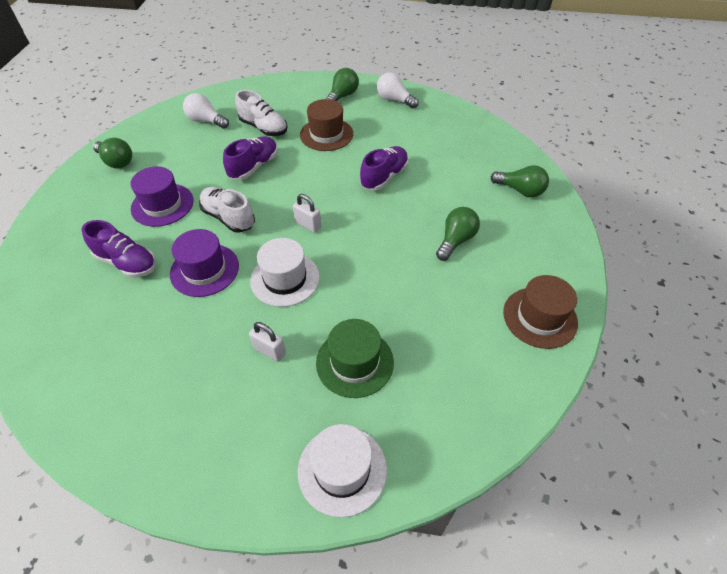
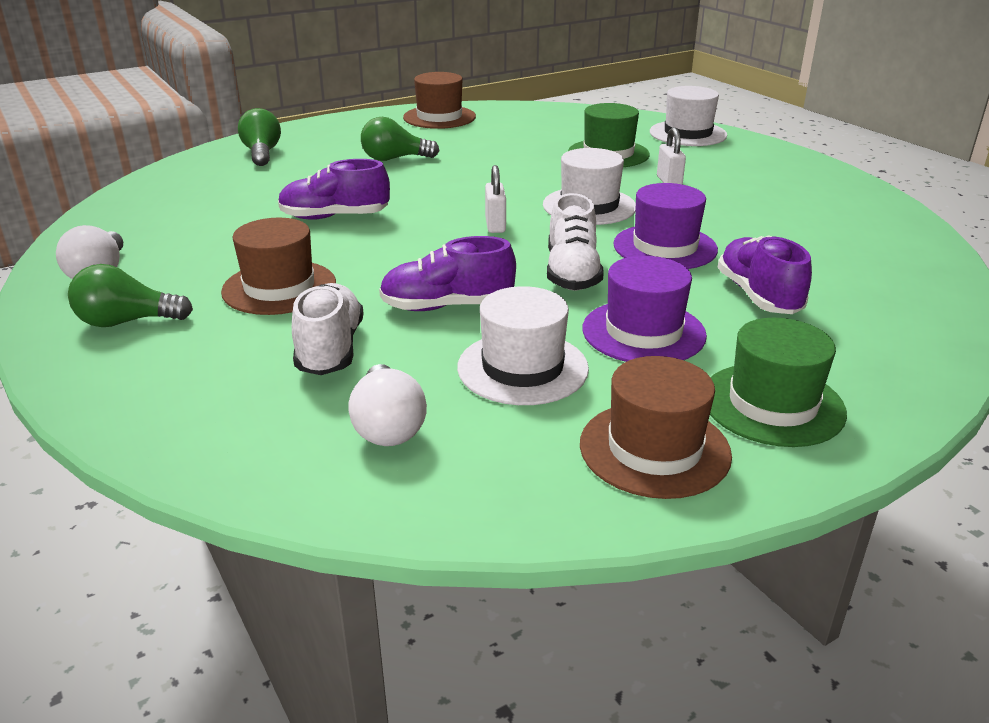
camera: 130 degrees left, 20 degrees down
(85, 202) = (772, 404): none -> green hat
(116, 162) = (654, 449): green light bulb -> brown hat
(190, 161) = (522, 368): none -> white hat

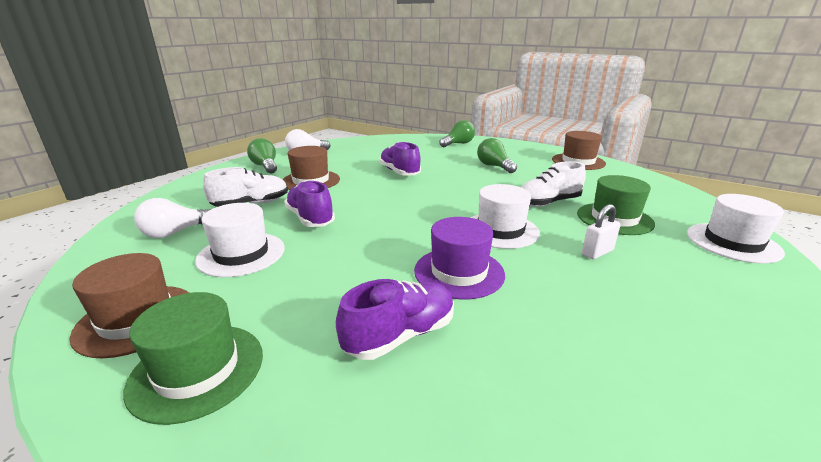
camera: 65 degrees right, 5 degrees down
(495, 225) = (432, 208): white padlock -> none
(572, 273) = (381, 245): white shoe -> white shoe (548, 203)
(643, 332) = (304, 287): purple hat -> none

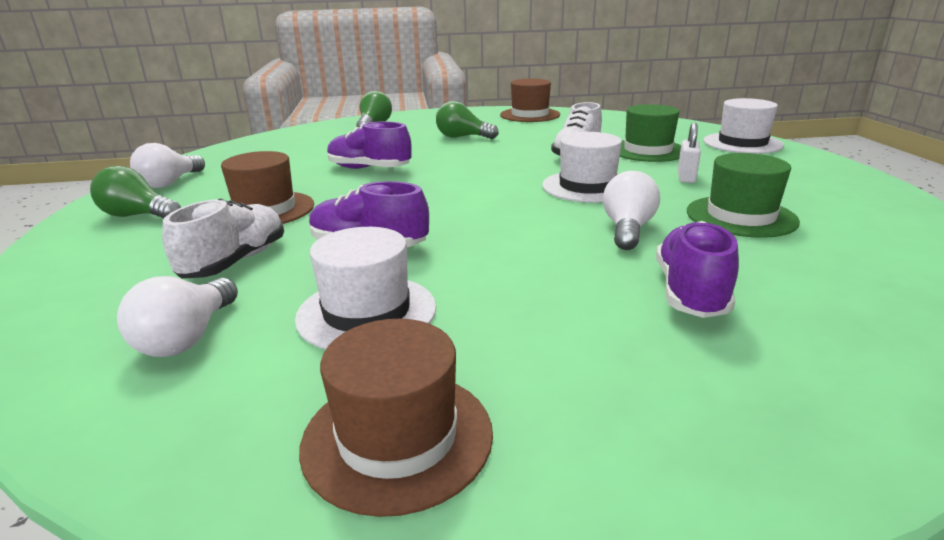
camera: 40 degrees left, 0 degrees up
(197, 370) = (596, 422): green hat -> green hat (741, 216)
(459, 272) = (627, 229): purple hat -> white light bulb

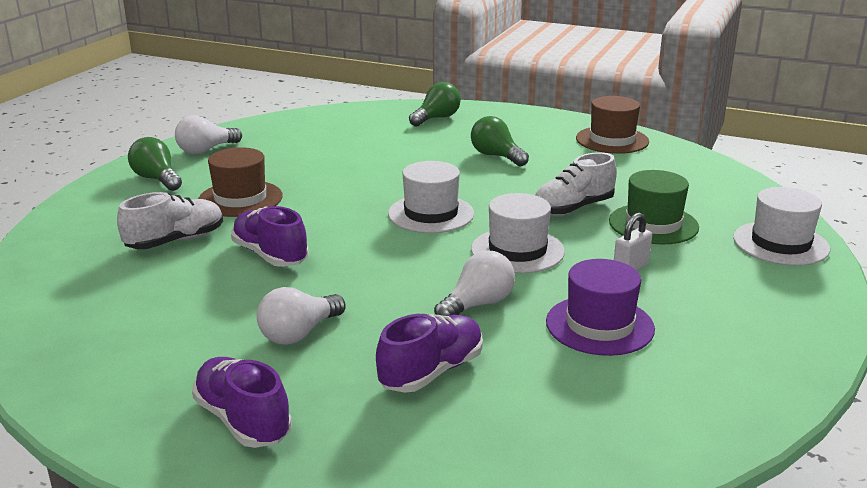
camera: 30 degrees right, 0 degrees up
(187, 337) = (99, 289): white light bulb -> white light bulb (299, 333)
(367, 312) = (207, 308): white hat -> white hat (431, 214)
(369, 169) = (364, 175): purple shoe -> purple shoe (243, 420)
(397, 437) = (135, 387): brown hat -> none
(741, 216) = (599, 325): green hat -> purple hat

